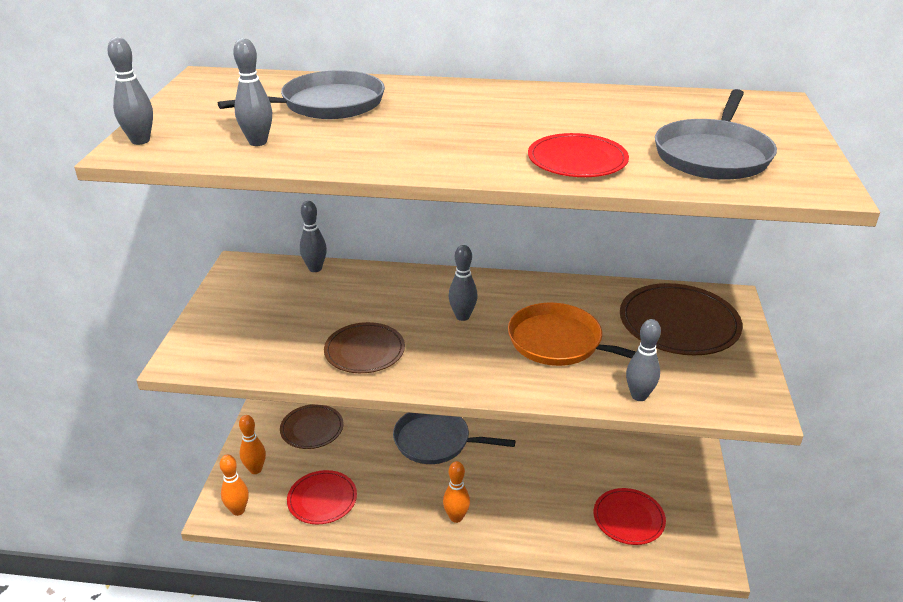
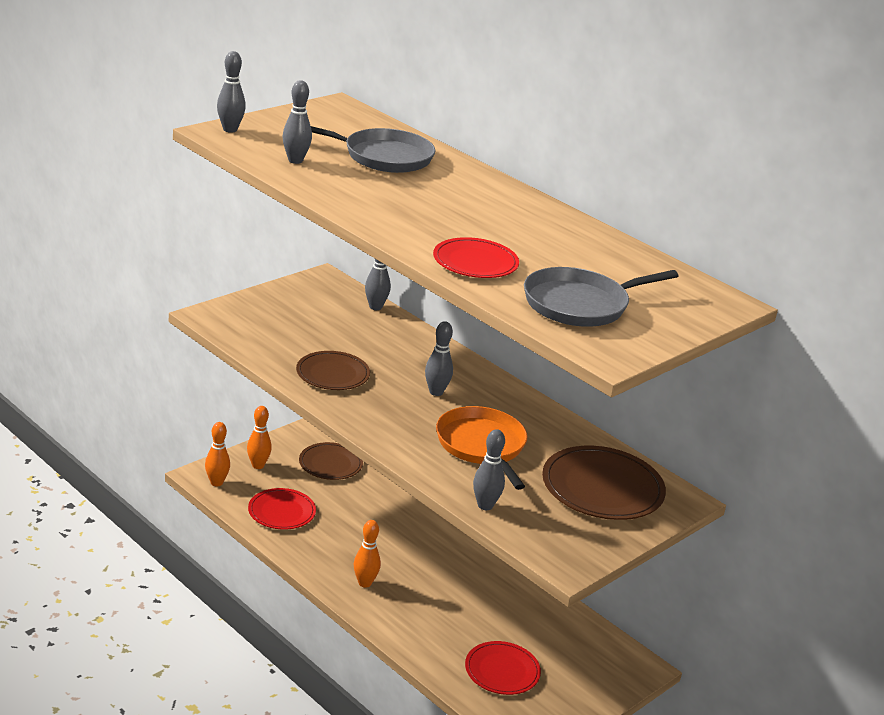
camera: 35 degrees right, 5 degrees down
(436, 441) = (416, 528): grey pan -> none

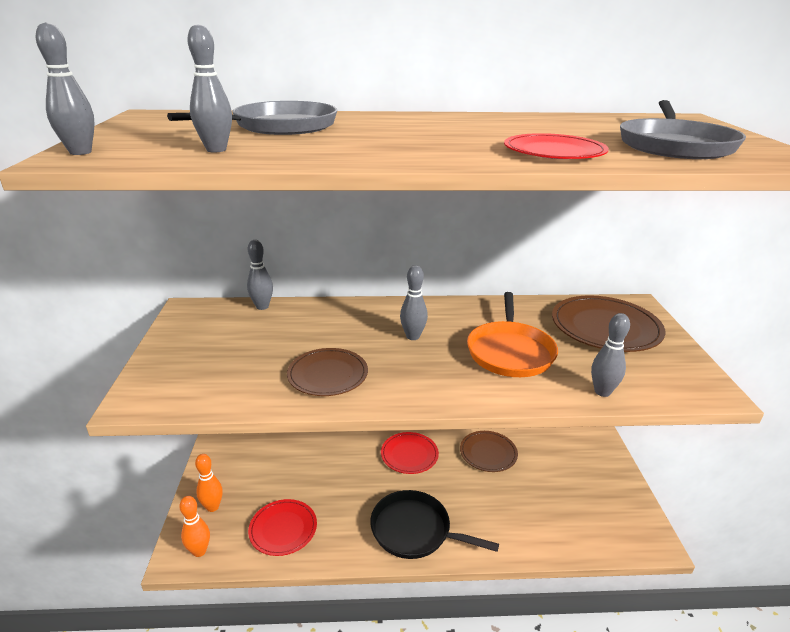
camera: 45 degrees left, 0 degrees up
(330, 464) = (262, 461): brown plate -> brown plate (488, 453)
(365, 583) = (415, 530): orange bowling pin -> black pan
(482, 446) = (510, 351): orange pan -> orange pan turned 105 degrees counterclockwise
(502, 671) = (568, 511): red plate -> red plate (409, 455)

